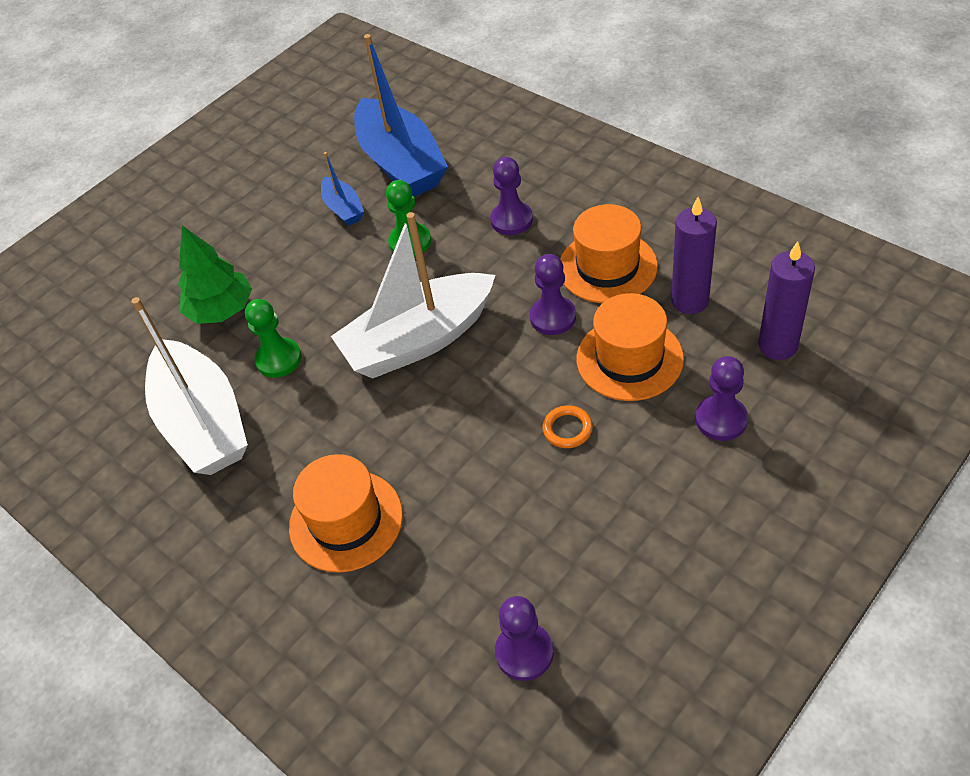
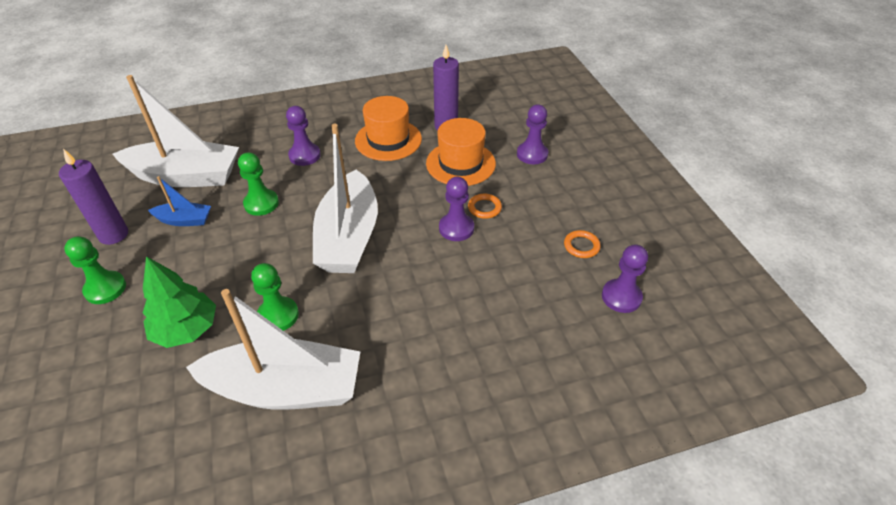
camera: 65 degrees left, 5 degrees down
(229, 226) = (105, 289): none -> green pawn
(346, 520) = (458, 339): orange hat -> none
(401, 163) = (186, 176): blue boat -> white boat
(553, 317) = (399, 175): purple pawn -> purple pawn (456, 228)
(582, 566) = (581, 246): none -> orange ring
(778, 345) = (505, 116): purple candle -> purple candle (113, 235)

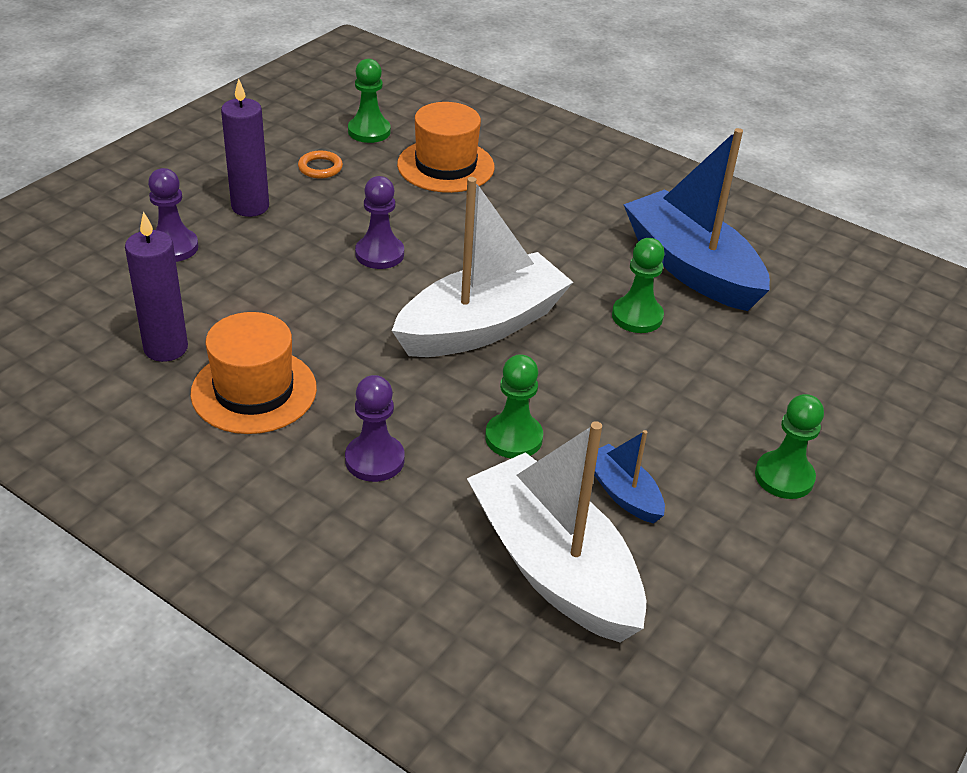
camera: 130 degrees left, 5 degrees down
(113, 235) = (726, 547): purple candle -> purple candle (250, 207)
(186, 330) = (732, 369): green tree -> none
(285, 389) = (691, 267): white boat -> blue boat
(460, 163) = (249, 298): orange hat -> orange hat (446, 166)
(484, 208) = (322, 247): orange ring -> none
(621, 297) = (369, 131): purple pawn -> green pawn

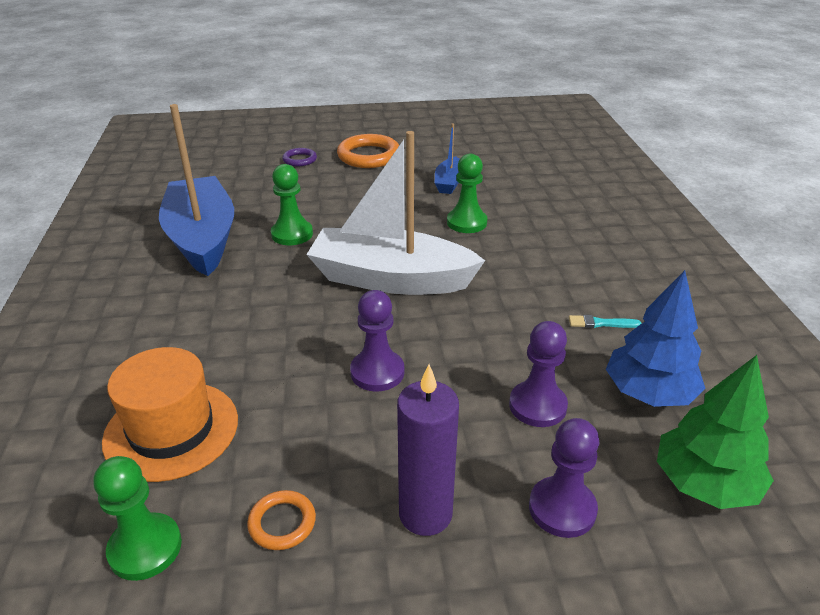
camera: 130 degrees left, 5 degrees down
(88, 306) = (705, 484): none -> green tree
(166, 348) = (649, 393): purple candle -> blue tree
(254, 391) = (600, 323): orange hat -> turquoise brush
(374, 460) = (559, 250): purple pawn -> purple pawn (537, 406)
(554, 566) = (522, 179): white boat -> none
(691, 267) = (202, 238): blue boat -> blue boat turned 150 degrees clockwise
(784, 477) = (369, 156): green pawn -> orange ring
(831, 413) = (299, 160): none -> purple ring

